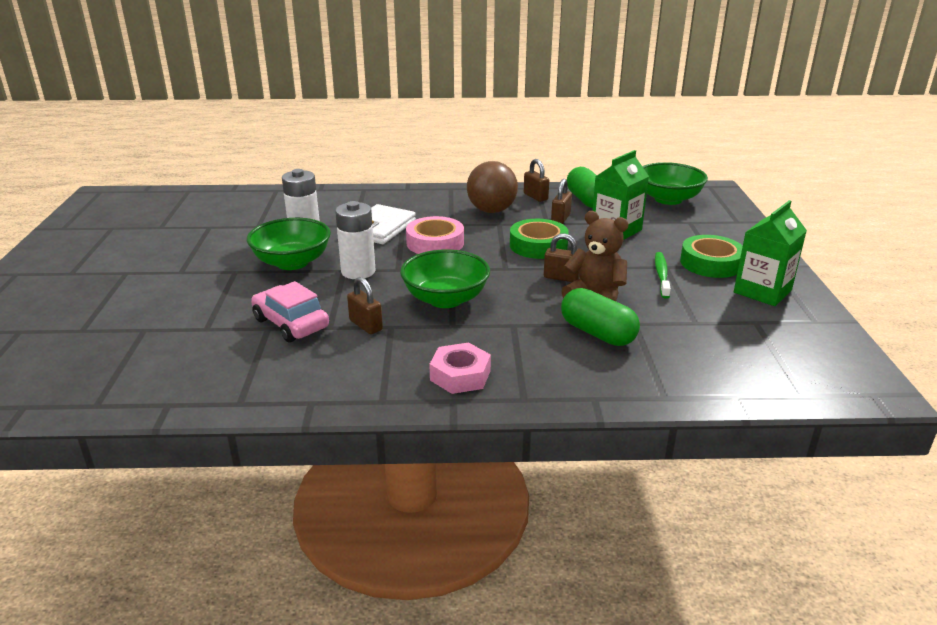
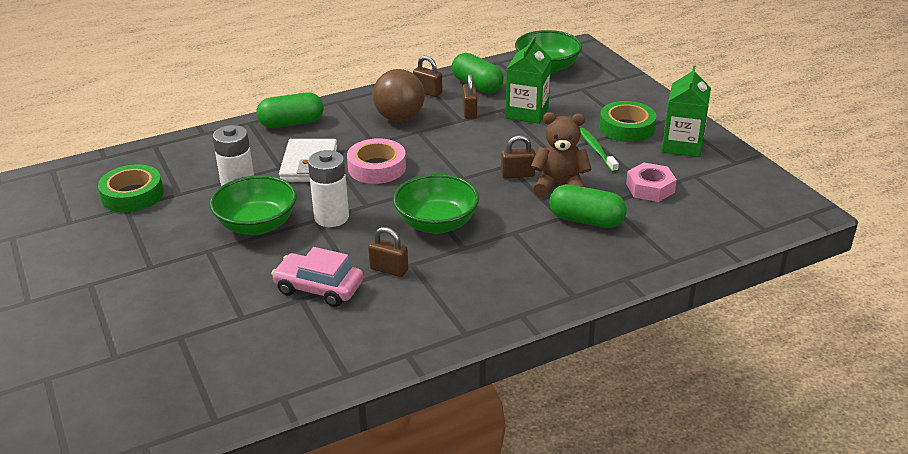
camera: 25 degrees left, 5 degrees up
(396, 196) = (291, 123): none -> green capsule
(460, 375) = (509, 291): pink nut -> pink nut (650, 188)
(538, 245) = (472, 146): green tape -> green tape (132, 195)

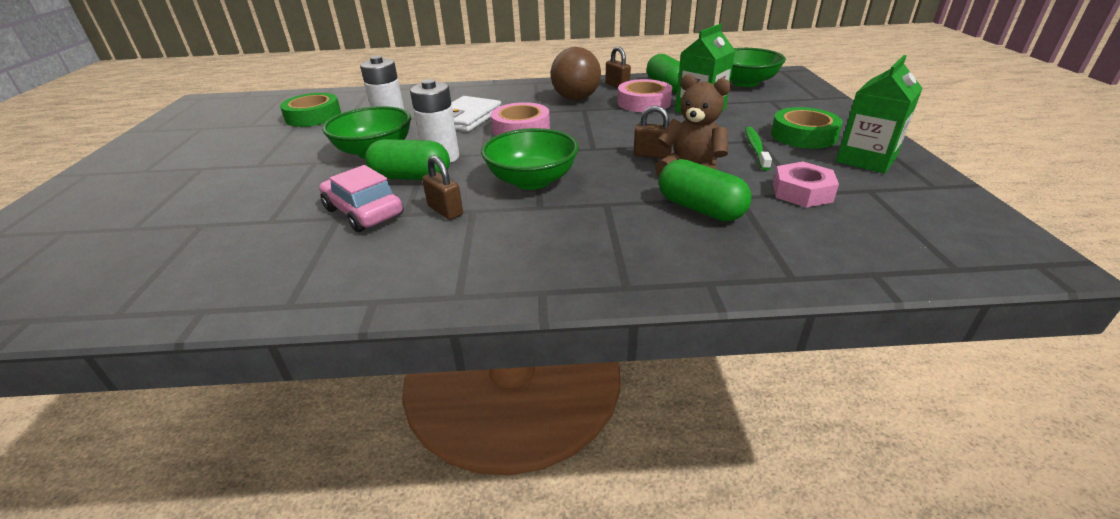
camera: 25 degrees right, 0 degrees up
(291, 123) = (483, 91): green capsule -> green capsule (411, 177)
(469, 112) = (644, 102): brown padlock -> pink tape

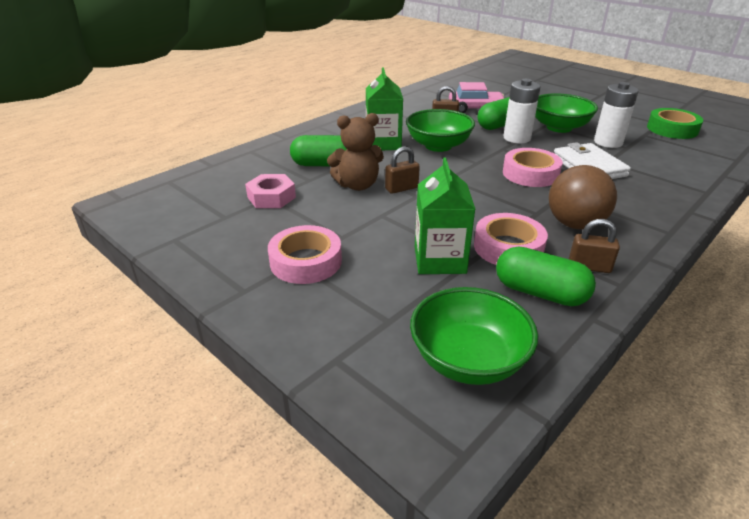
camera: 135 degrees right, 0 degrees up
(755, 148) = (334, 226): green toothbrush -> none
(803, 135) = (306, 261): green tape -> pink tape
(866, 159) = (235, 249): green carton -> green carton (383, 143)

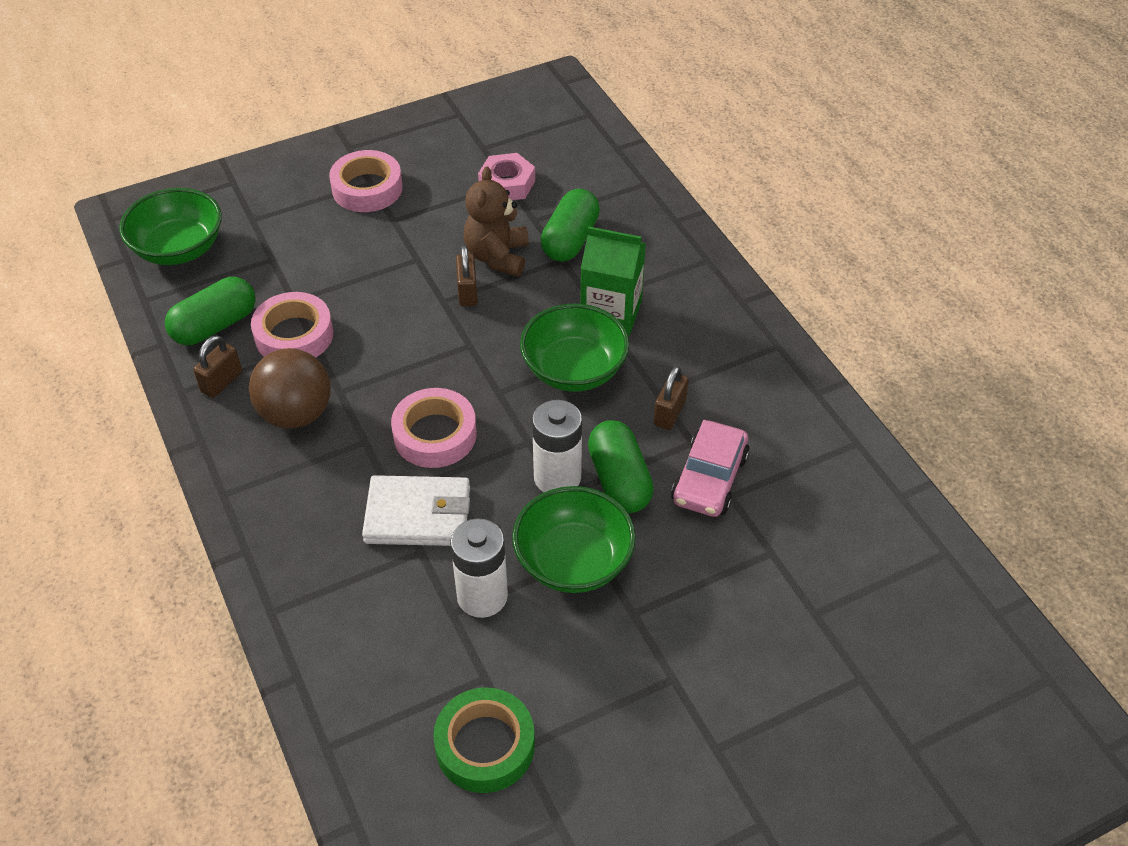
camera: 110 degrees right, 15 degrees up
(439, 260) = (309, 276): green carton -> none

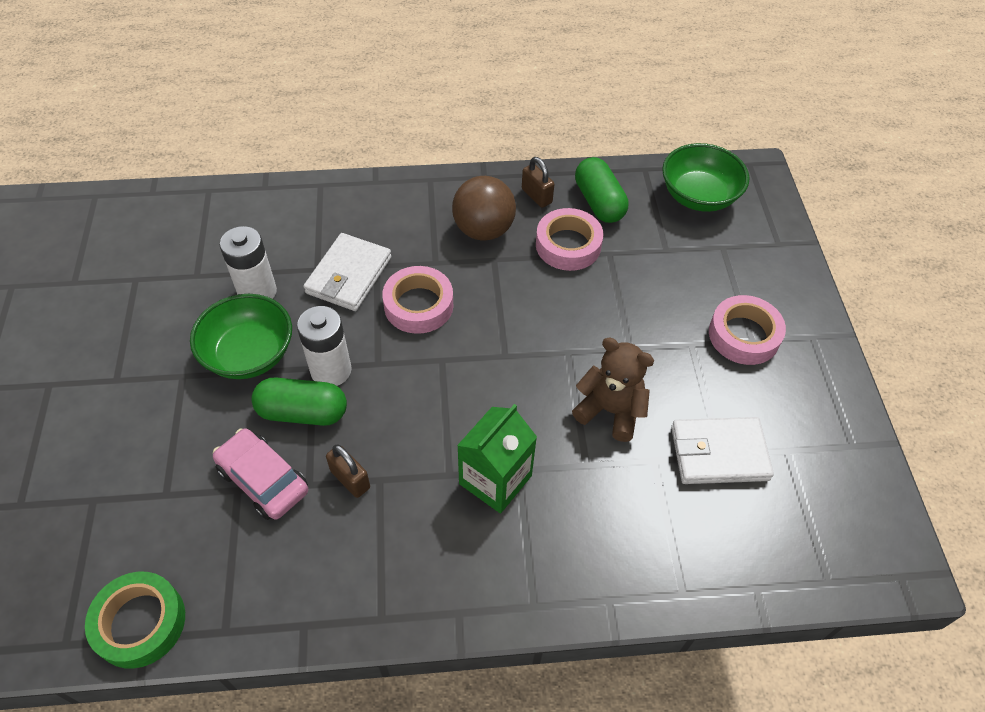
camera: 110 degrees right, 5 degrees up
(467, 292) = (571, 373): brown padlock -> none
(485, 745) = (151, 262): green tape -> green tape (140, 623)
(507, 184) = (719, 453): pink nut -> white wallet
(570, 240) = (612, 482): green capsule -> none
(574, 370) = (438, 423): green bowl -> none

